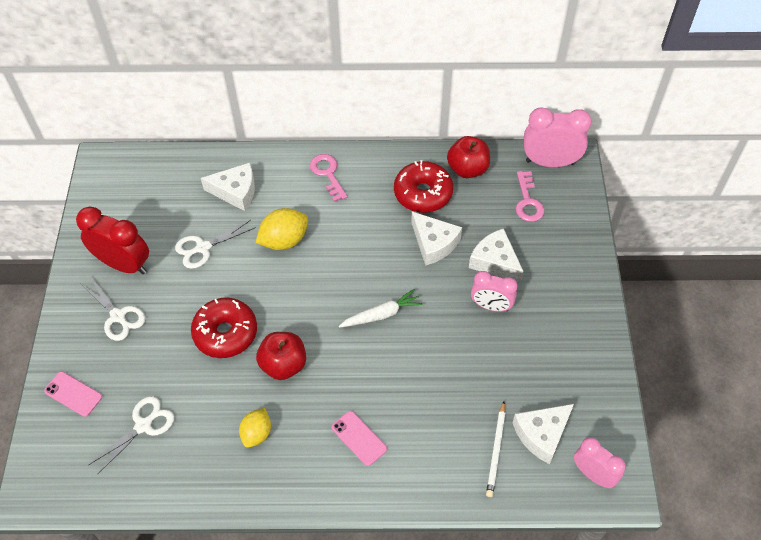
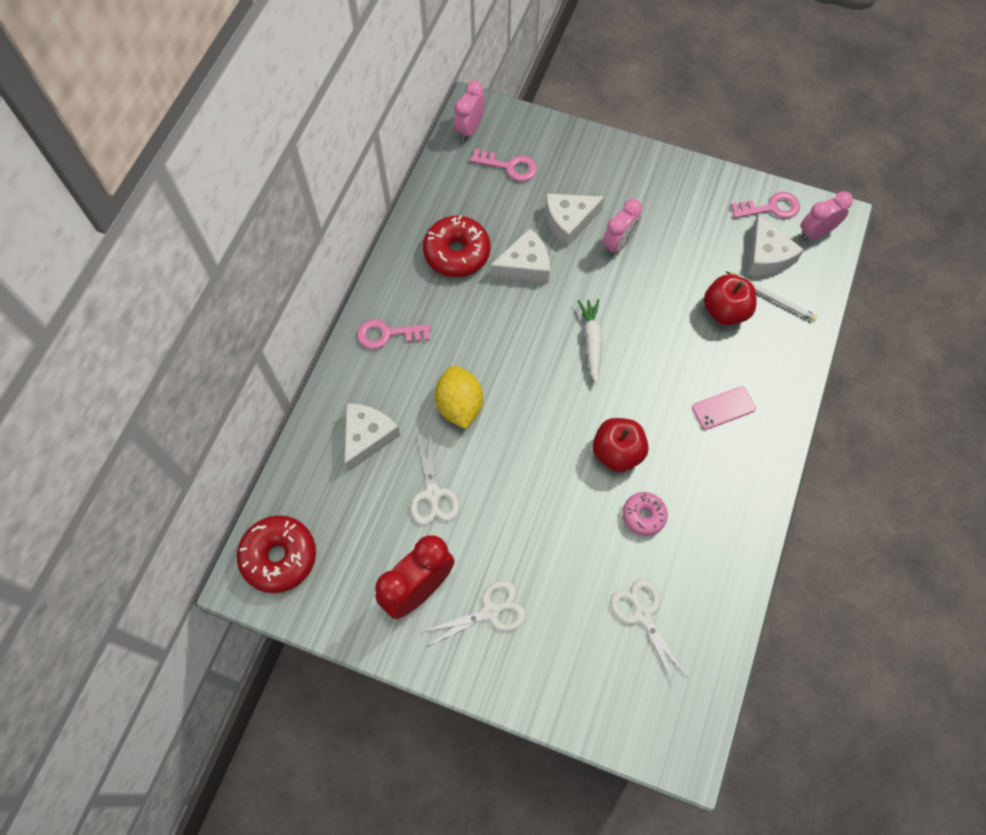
camera: 70 degrees left, 10 degrees up
(73, 394) = (577, 685): pink phone -> none
(225, 333) = (557, 500): red donut -> red donut (279, 557)
(232, 401) = (643, 516): none -> pink donut
(257, 433) = (688, 501): yellow lemon -> none
(467, 169) = (444, 202): red apple -> red apple (725, 311)
(550, 162) = (470, 129): pink clock -> pink clock, size x0.65
(600, 424) = (771, 208): none -> pink key

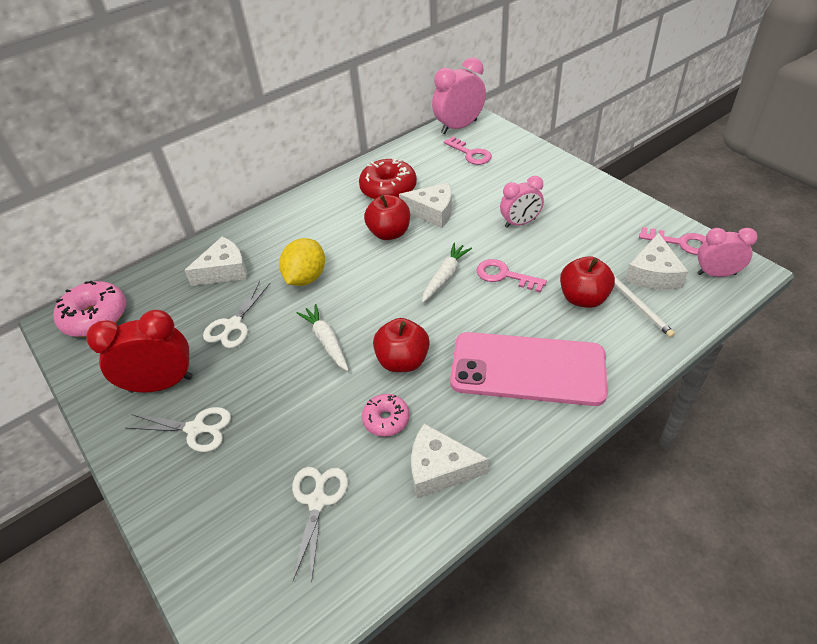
camera: 35 degrees right, 20 degrees down
(279, 557) = (95, 317): red donut -> pink donut
(387, 334) = (296, 217): pink key -> pink key (504, 275)
(470, 129) = (459, 127): pink clock -> pink clock, size x1.54
(501, 312) = (389, 233): none -> red apple
(535, 466) = (326, 341): none -> white carrot
(569, 221) = (490, 197): white cheese -> white cheese (439, 469)
(723, 408) = (527, 369): pink phone -> pink phone, size x2.37

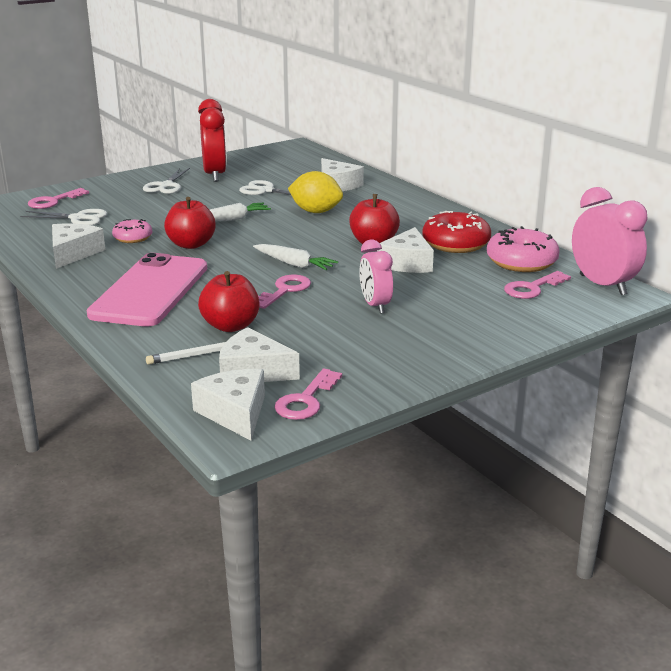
camera: 90 degrees right, 20 degrees down
(95, 317) = (296, 154): pink donut -> pink donut (521, 262)
(242, 559) = (53, 201): none -> pink key
(716, 274) = (235, 413): pink clock -> white cheese

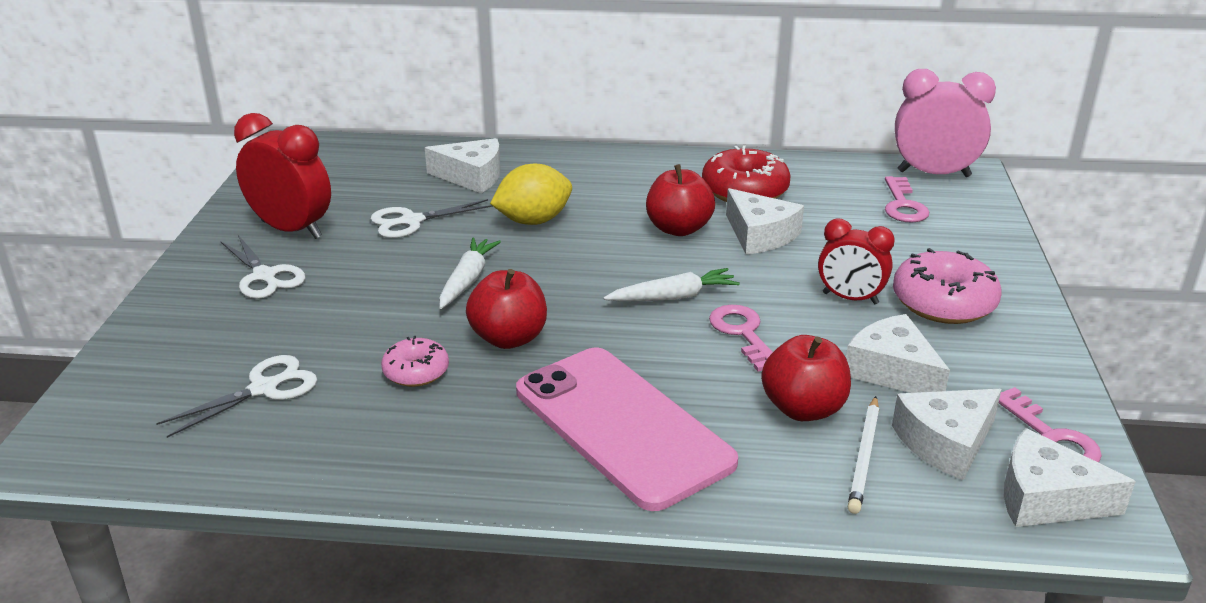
camera: 50 degrees left, 5 degrees up
(53, 201) = (152, 385): pink key -> none
(73, 253) = (396, 441): white cheese -> white cheese (892, 370)
(375, 305) = (850, 298): pink clock -> red clock
(521, 262) = (834, 182): pink donut -> pink donut (943, 303)

